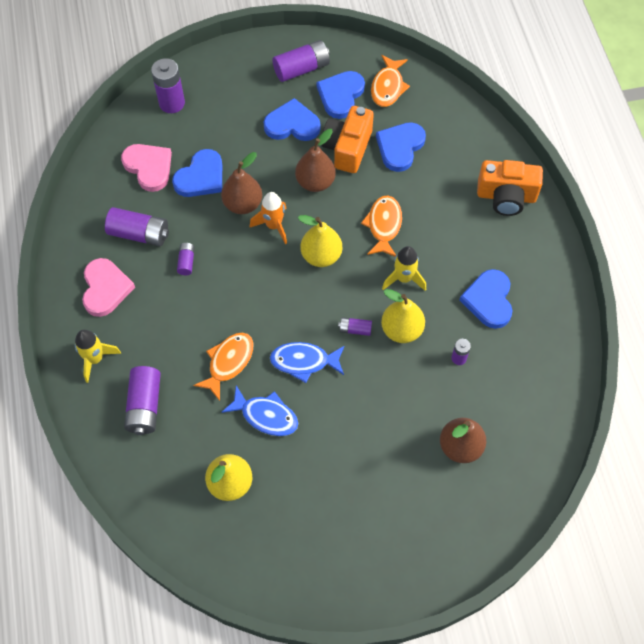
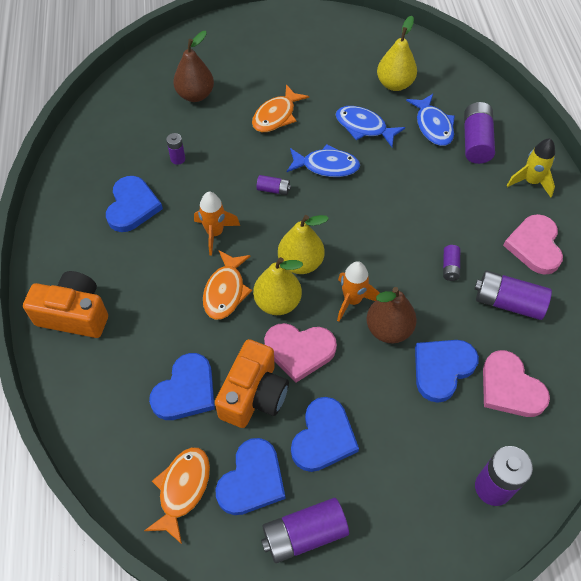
camera: 175 degrees left, 5 degrees down
(189, 423) = (433, 126): none -> blue fish
(228, 363) = (399, 170): orange fish -> orange fish (276, 116)
(292, 124) = (323, 437): blue heart -> blue heart turned 75 degrees counterclockwise
(315, 182) = (299, 351): brown pear -> pink heart
(401, 330) = (227, 186): yellow pear -> yellow pear (277, 302)
(404, 278) = (215, 233): yellow rocket -> orange rocket

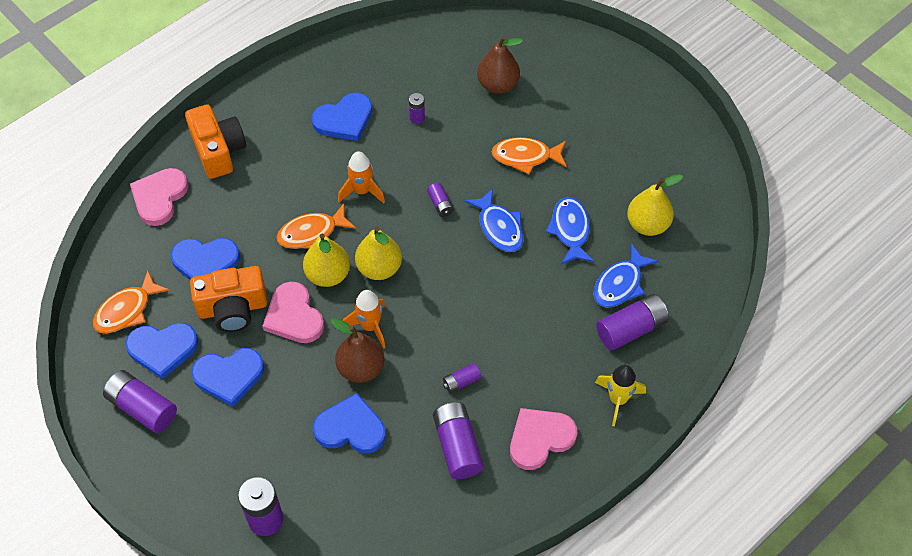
camera: 55 degrees right, 0 degrees up
(182, 489) = (127, 310): orange fish -> orange fish turned 150 degrees clockwise
(510, 388) = (369, 489): pink heart -> pink heart (159, 197)

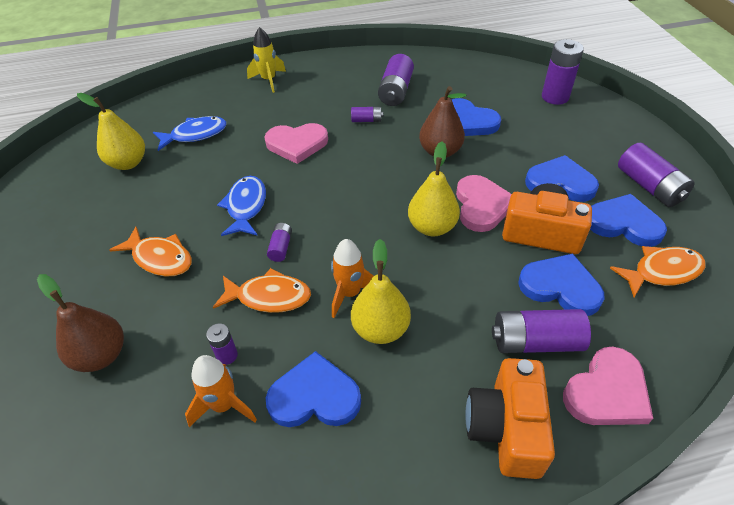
camera: 150 degrees left, 10 degrees down
(312, 233) = (429, 271): orange fish -> orange fish (269, 297)
(370, 326) = (416, 175): orange rocket -> orange rocket (224, 405)
(379, 268) = (379, 215): yellow pear -> yellow pear (380, 329)
(540, 439) = (337, 79): pink heart -> pink heart (297, 144)
(570, 230) = (190, 182): blue fish -> none
(631, 329) = (219, 109): purple battery -> purple battery (535, 342)

